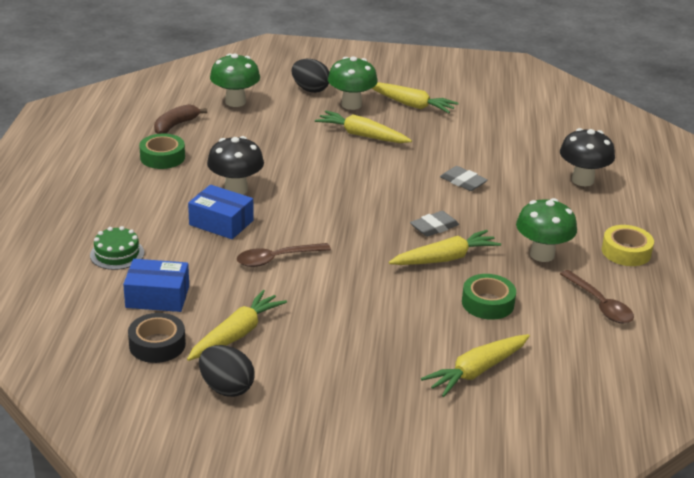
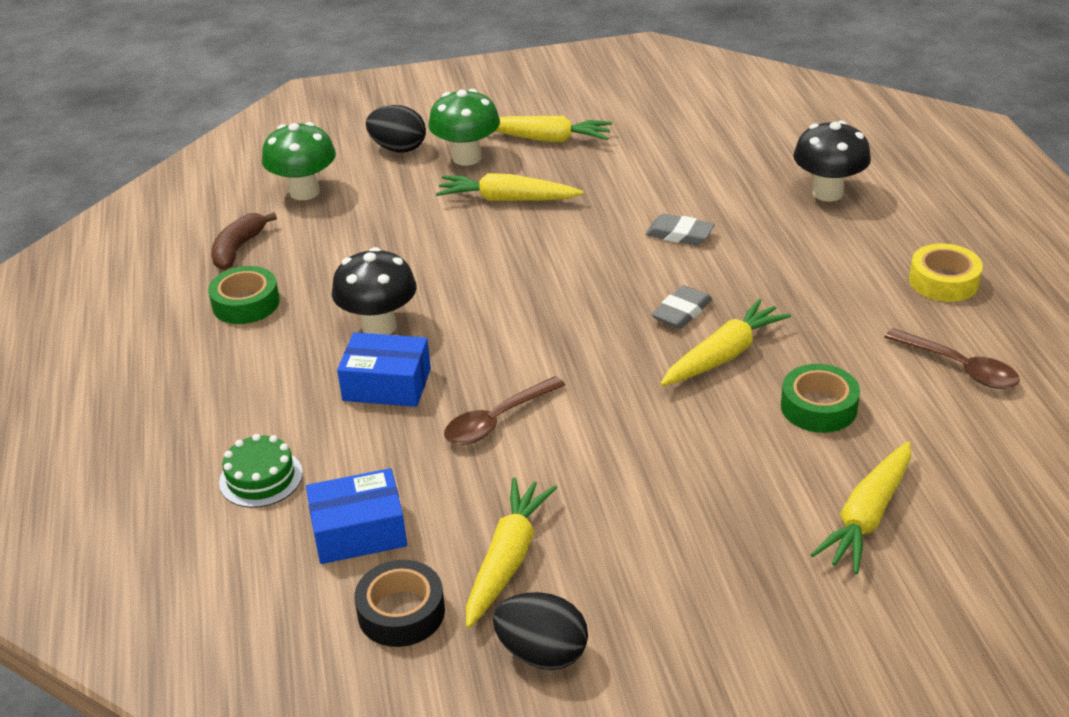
camera: 15 degrees left, 5 degrees up
(542, 254) = (843, 314): green mushroom -> none

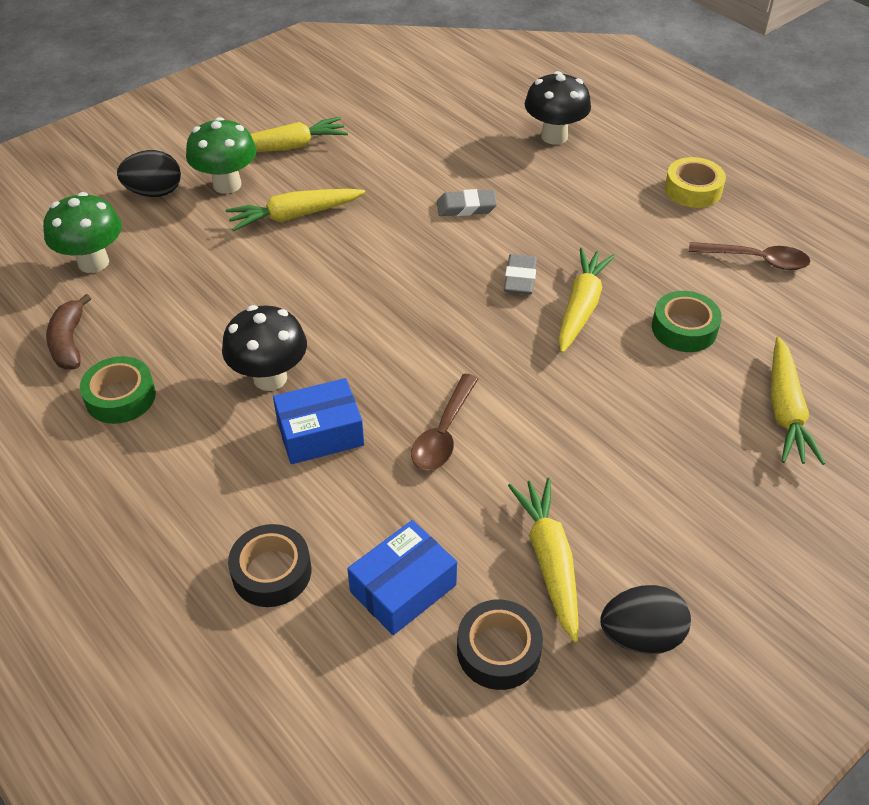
camera: 30 degrees left, 10 degrees up
(261, 478) = (271, 572): green cake -> black tape

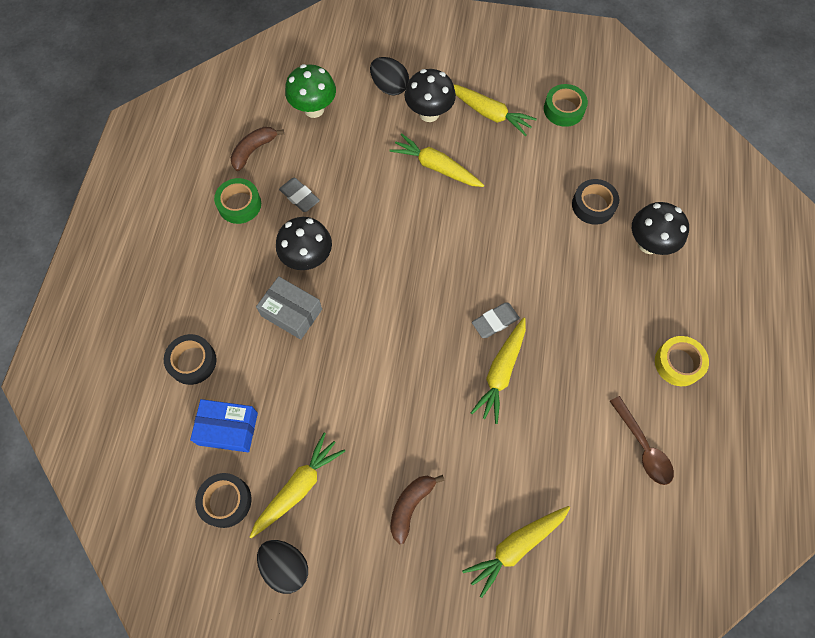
camera: 50 degrees right, 20 degrees up
(227, 184) = (429, 113): green mushroom -> black mushroom
(320, 433) = (291, 312): blue box -> grey box
(444, 433) = (341, 371): brown spoon -> none
(466, 207) = (530, 246): grey eraser -> grey eraser (299, 196)
(473, 144) = (593, 205): none -> black tape
(581, 307) = (501, 372): yellow carrot -> yellow carrot turned 135 degrees clockwise
(665, 469) = (410, 506): none -> brown banana
(684, 329) = (536, 443): green tape -> green tape (563, 109)

